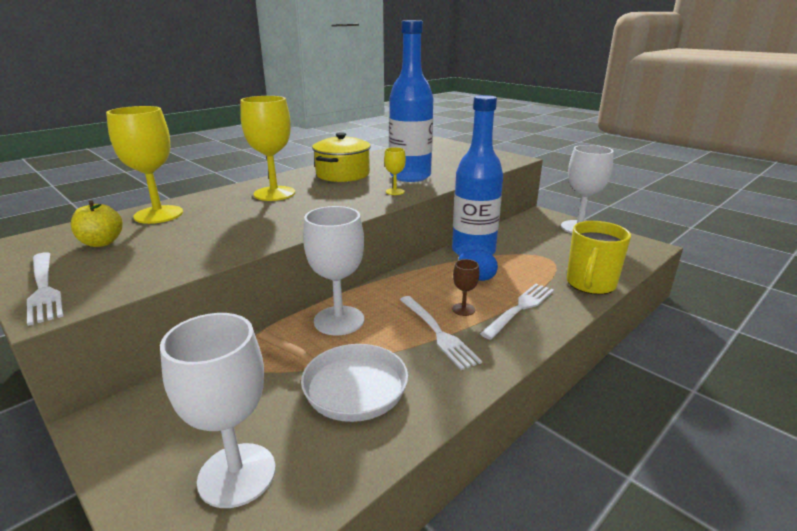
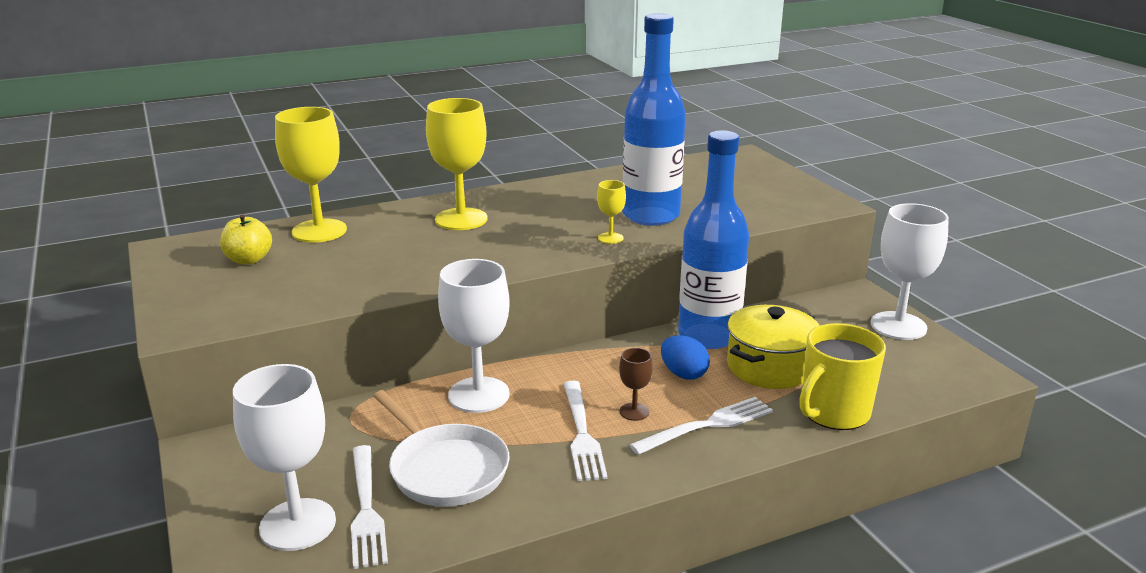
camera: 20 degrees right, 0 degrees up
(44, 289) = (180, 305): white fork -> white fork (366, 509)
(343, 174) = (564, 200): yellow pot -> yellow pot (769, 367)

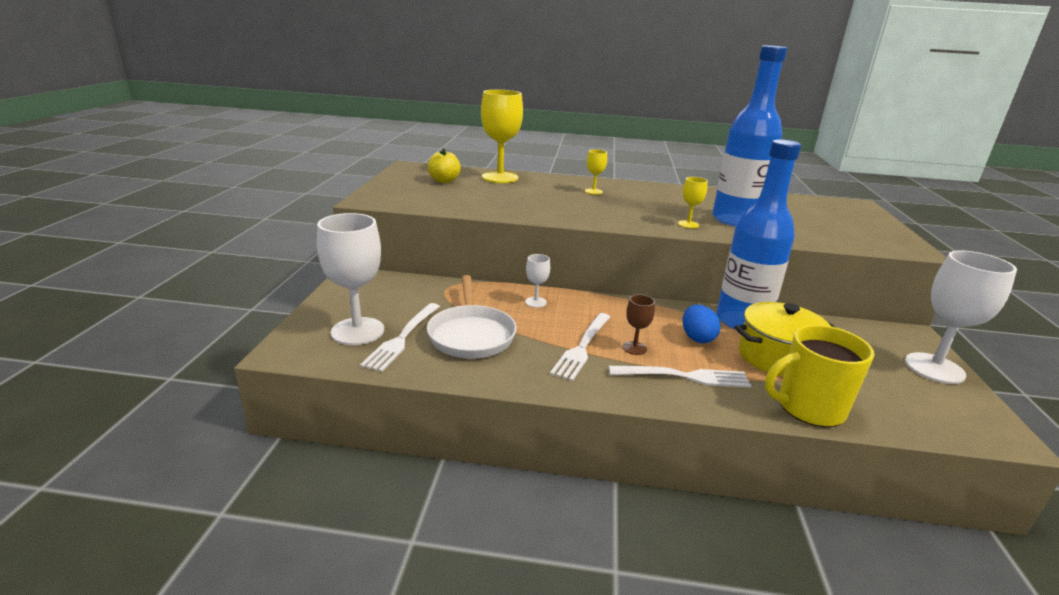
camera: 30 degrees right, 0 degrees up
(461, 219) = (593, 191): yellow goblet -> yellow goblet, size x0.47
(478, 395) = (536, 302): white goblet -> white goblet, size x0.47

